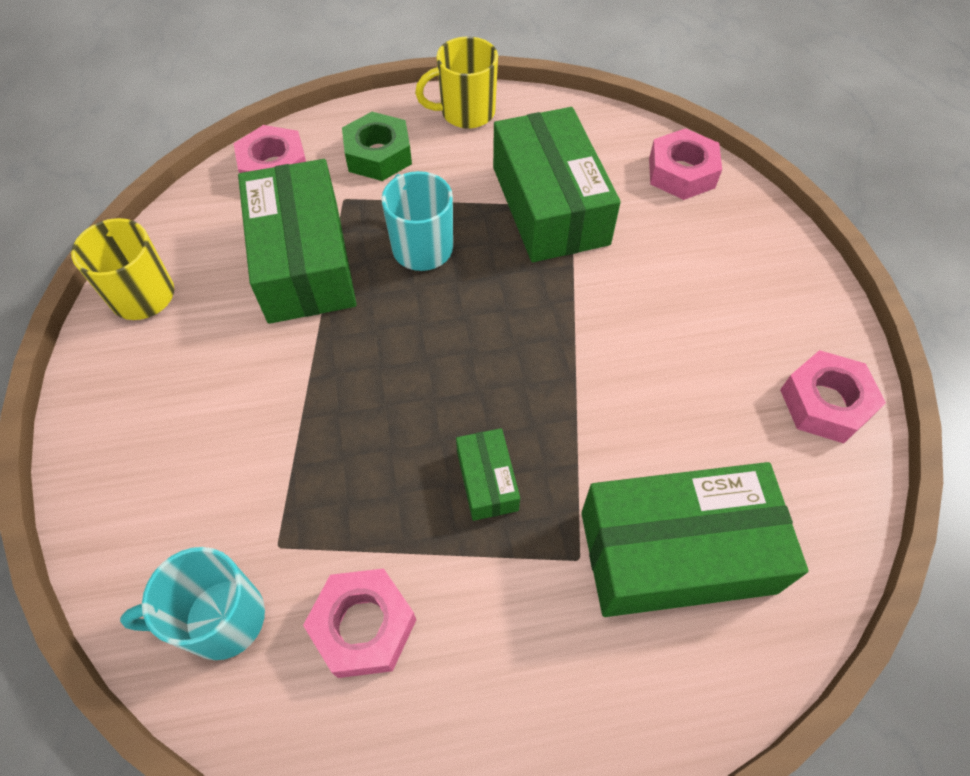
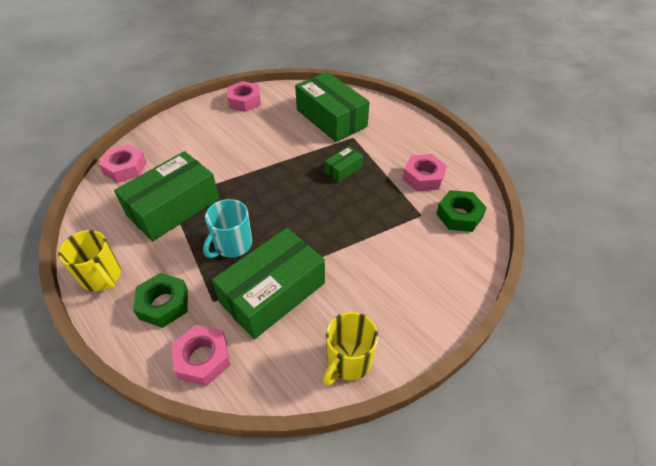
camera: 120 degrees left, 10 degrees down
(221, 619) = (459, 215): turquoise mug -> green nut

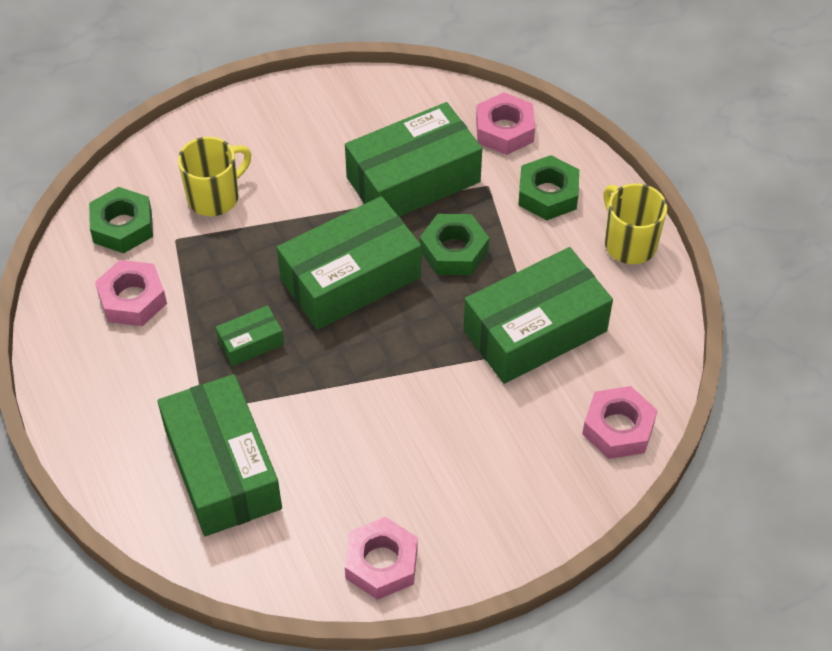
camera: 165 degrees left, 5 degrees up
(232, 245) = (454, 251): turquoise mug -> green nut
(298, 214) = (350, 278): none -> green box
(348, 361) = (350, 97): yellow mug -> yellow mug (215, 197)

